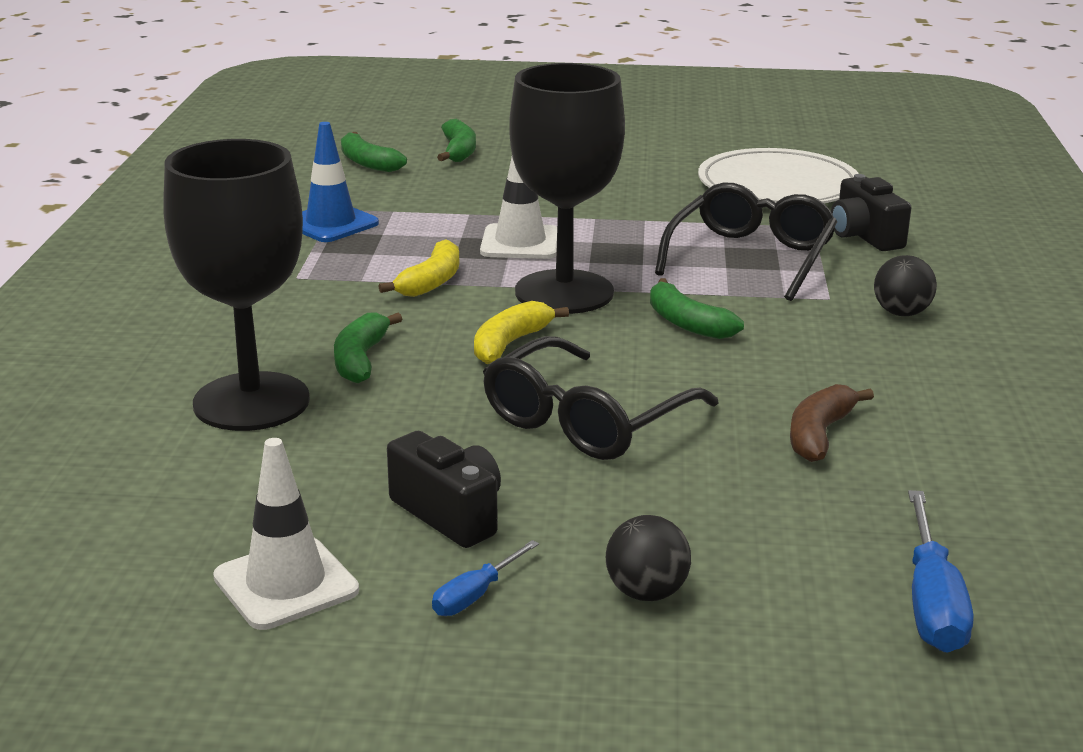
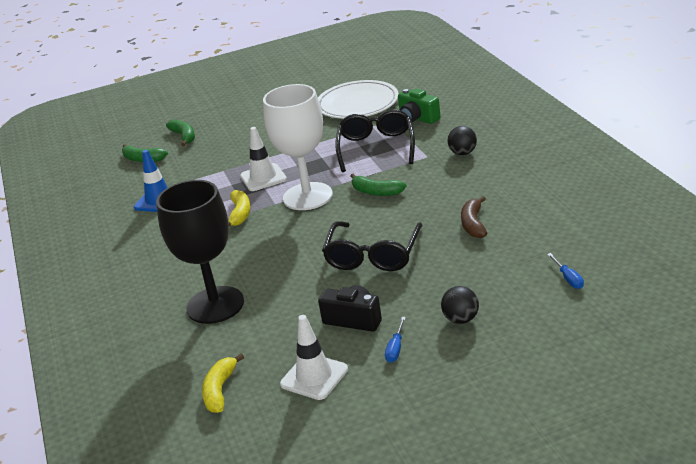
camera: 20 degrees left, 5 degrees up
(360, 359) = (245, 265): green banana -> none
(510, 344) = (306, 231): yellow banana -> yellow banana (220, 390)
(564, 292) = (307, 196): black goblet -> white goblet
(864, 236) = (418, 118): black camera -> green camera
(932, 602) = (568, 278): blue screwdriver -> blue screwdriver, size x0.57

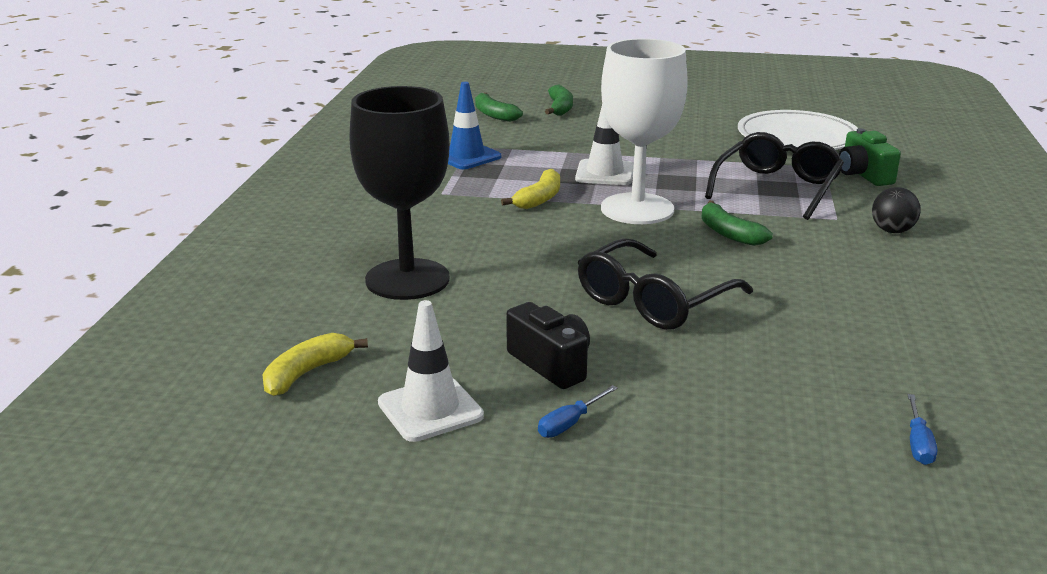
camera: 25 degrees right, 5 degrees down
(461, 319) = (698, 427): black ball -> none
(473, 224) = (829, 317): brown banana -> none

